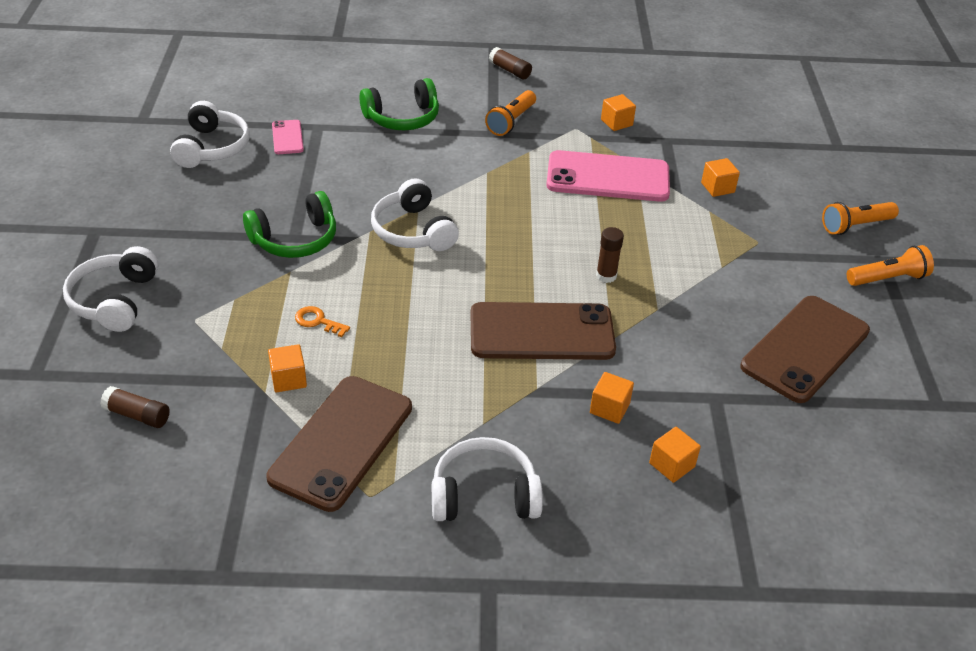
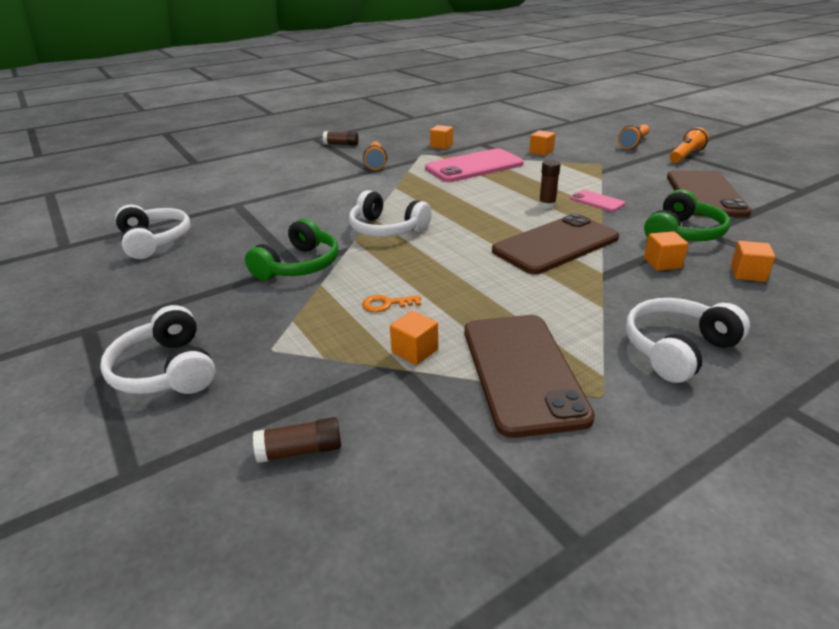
camera: 30 degrees left, 10 degrees down
(287, 137) = (217, 216): pink phone -> pink phone (597, 201)
(402, 118) = (297, 182): green headphones -> green headphones (682, 233)

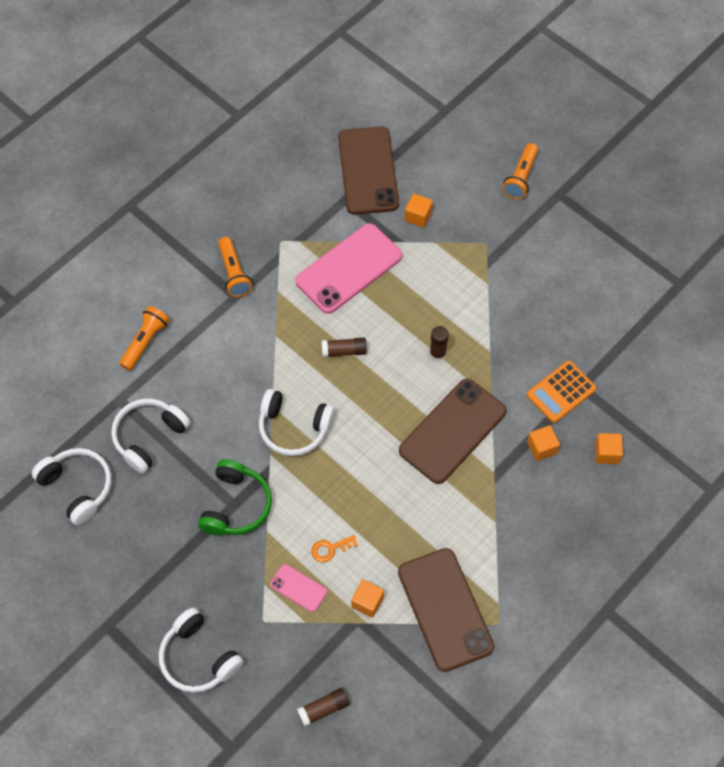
camera: 15 degrees left, 30 degrees up
(341, 144) = (173, 223): brown glue stick -> brown glue stick (344, 351)
(441, 145) = (298, 211): orange cube -> none
(597, 201) = (485, 338): pink phone -> pink phone (298, 588)
(677, 349) = (547, 564): white headphones -> white headphones (149, 437)
(682, 233) = (561, 392): green headphones -> orange calculator
(685, 156) = (576, 208): orange flashlight -> orange flashlight (145, 342)
(705, 194) = (588, 306): brown phone -> brown phone (368, 171)

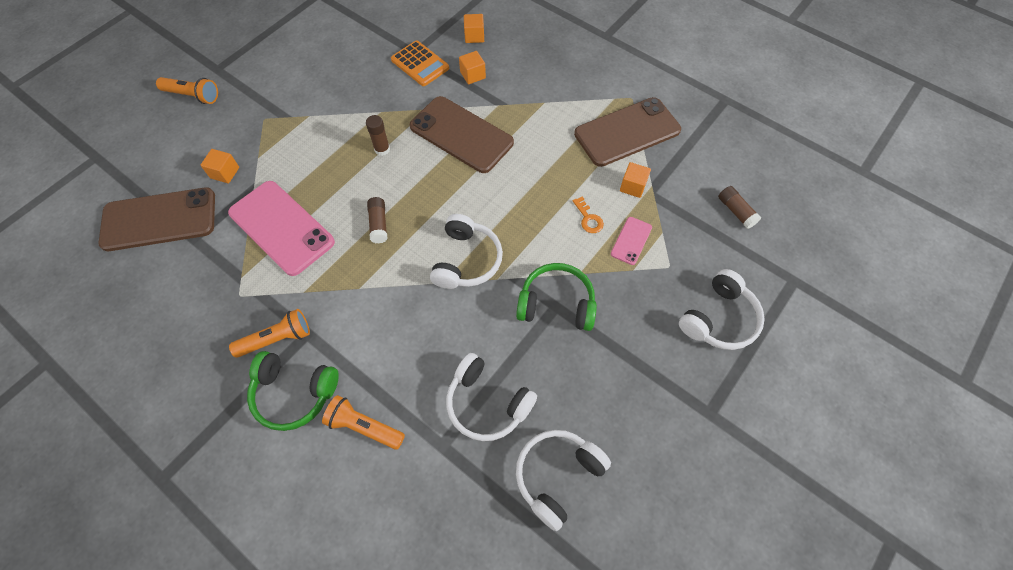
camera: 95 degrees left, 0 degrees up
(182, 289) = (294, 393): none -> green headphones

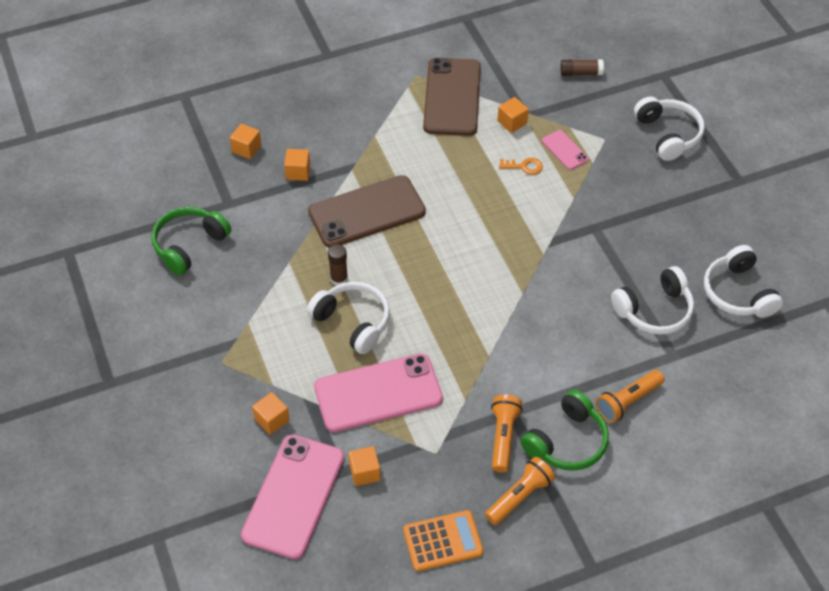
camera: 60 degrees left, 10 degrees down
(159, 219) = (293, 496): brown phone -> pink phone
(193, 96) = (134, 417): orange flashlight -> orange flashlight (520, 497)
(199, 255) = (364, 472): none -> orange cube
(379, 224) = (427, 315): brown glue stick -> none
(420, 64) = (249, 206): orange calculator -> orange calculator (443, 541)
(466, 260) = (510, 267): white headphones -> white headphones (353, 322)
(556, 304) = (593, 226): green headphones -> green headphones (189, 245)

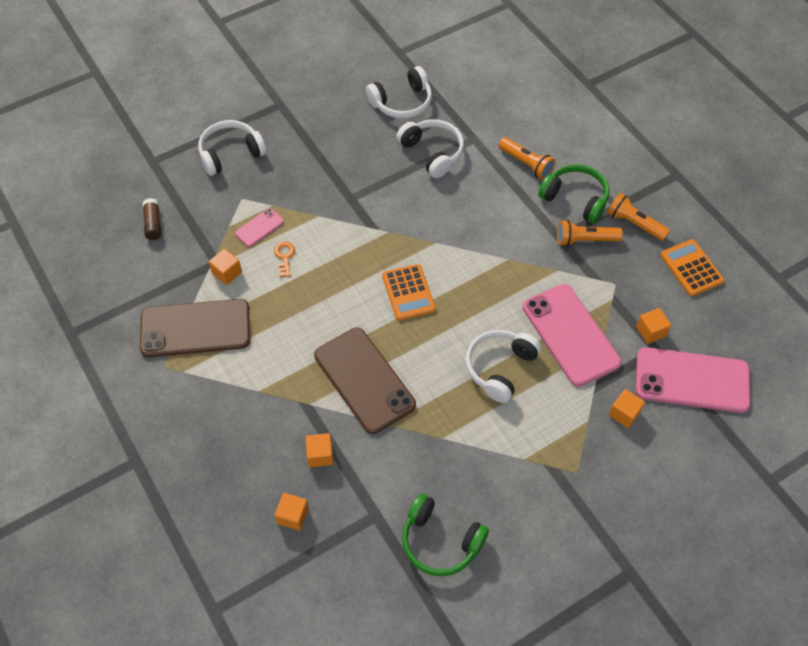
camera: 100 degrees left, 5 degrees up
(339, 279) = (453, 389): brown glue stick -> none
(461, 260) = (408, 293): none -> orange calculator

